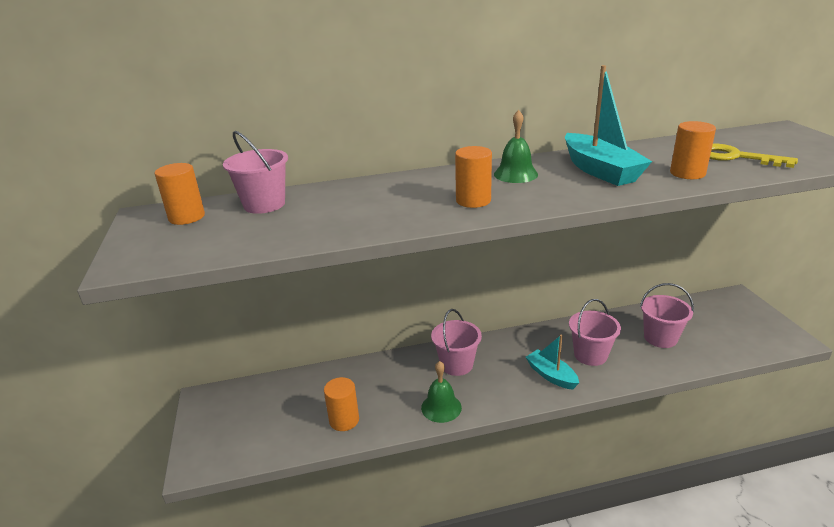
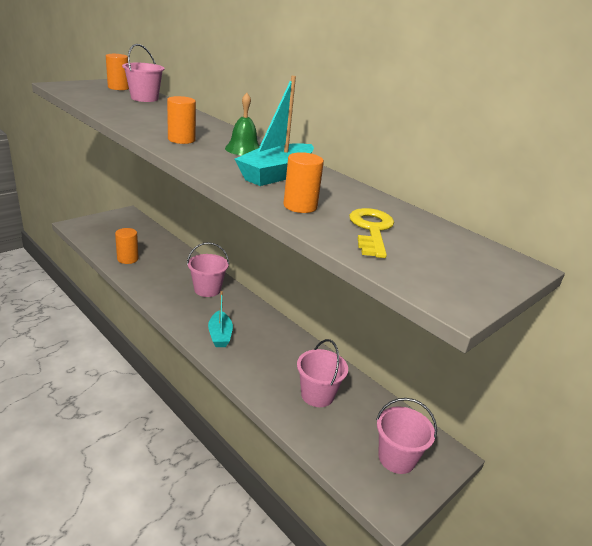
camera: 55 degrees right, 0 degrees up
(441, 407) = (156, 291): green bell -> none
(551, 375) = (220, 335): turquoise boat -> turquoise boat turned 150 degrees clockwise
(590, 355) = (261, 353): pink bucket -> pink bucket (396, 458)

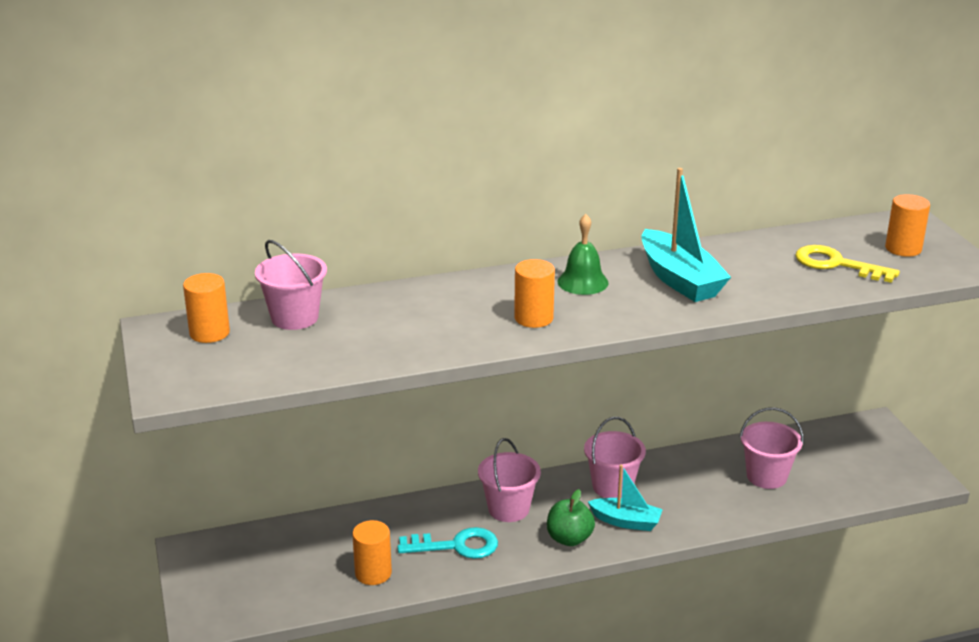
camera: 60 degrees left, 0 degrees up
(163, 279) = (456, 546): none -> turquoise key
(189, 315) = (569, 539): none -> green apple
(300, 206) = (775, 286): orange cylinder -> orange cylinder (903, 248)
(396, 458) = (871, 455): pink bucket -> pink bucket (612, 486)

